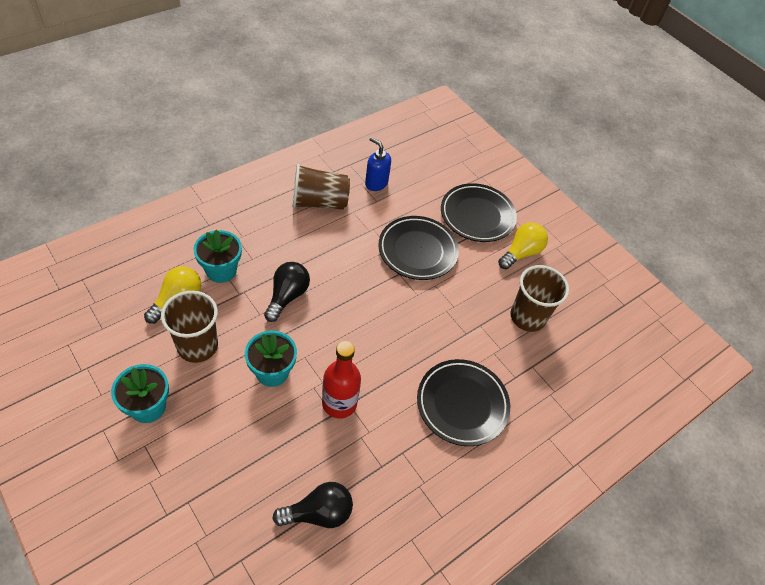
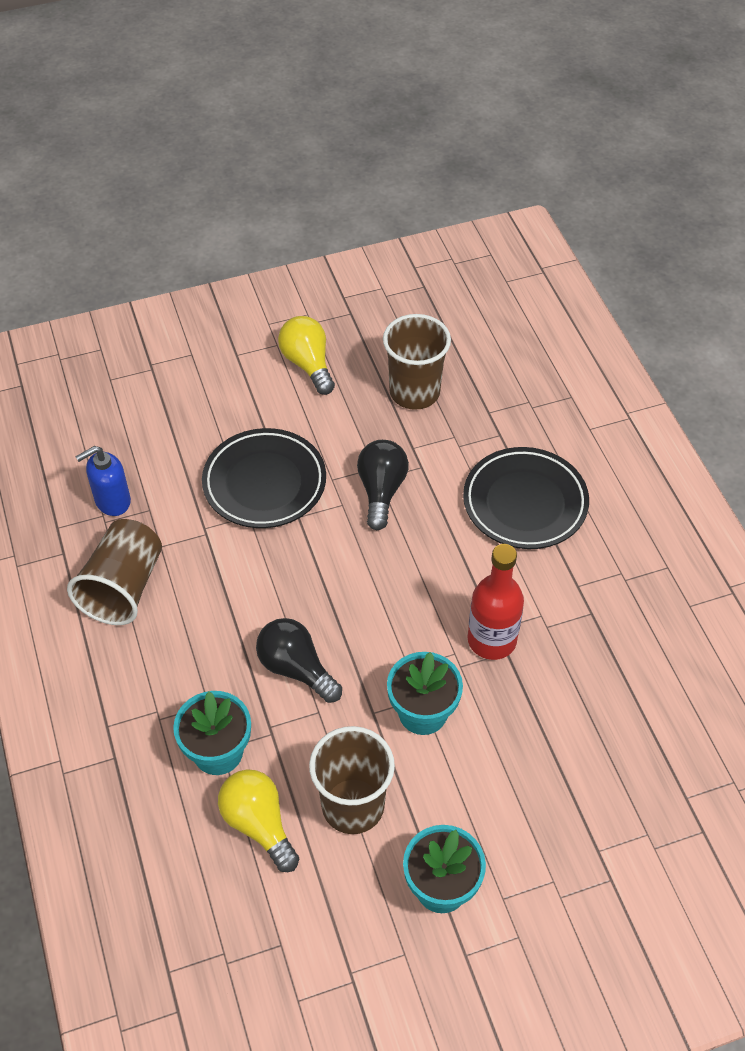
camera: 65 degrees left, 0 degrees up
(318, 513) = (640, 697): black light bulb -> black light bulb (381, 491)
(477, 216) = (224, 393): black plate -> none

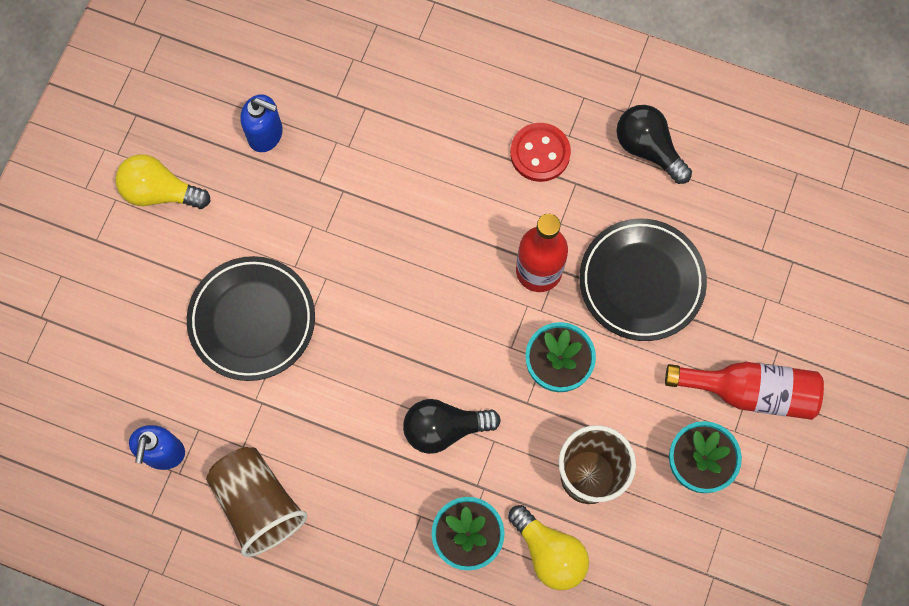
camera: 50 degrees left, 20 degrees up
(259, 824) = (549, 552): yellow light bulb -> yellow light bulb turned 135 degrees counterclockwise
(381, 491) = (339, 239): black light bulb -> black light bulb (648, 149)
(414, 392) = (266, 134): brown cup -> blue soap dispenser
(525, 503) = (443, 145): black plate -> black plate (641, 282)
(551, 884) = (750, 392): none -> red bottle
(588, 570) = (540, 153): none -> red button

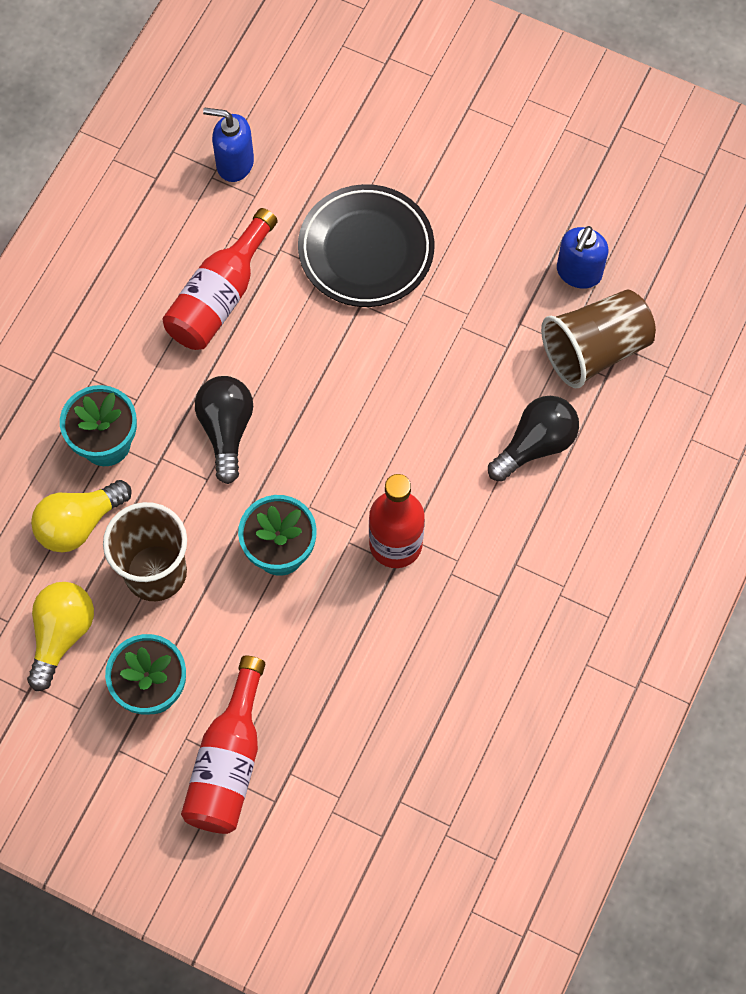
camera: 95 degrees right, 5 degrees down
(160, 192) = (517, 168): yellow light bulb -> yellow light bulb (61, 635)
(258, 504) = (170, 247): brown cup -> brown cup (595, 350)
(309, 450) = (220, 297): none -> red bottle
(540, 153) = (539, 559): red button -> none
(641, 282) = (372, 656): black plate -> none
(648, 149) = (537, 683): black light bulb -> black light bulb (535, 444)

